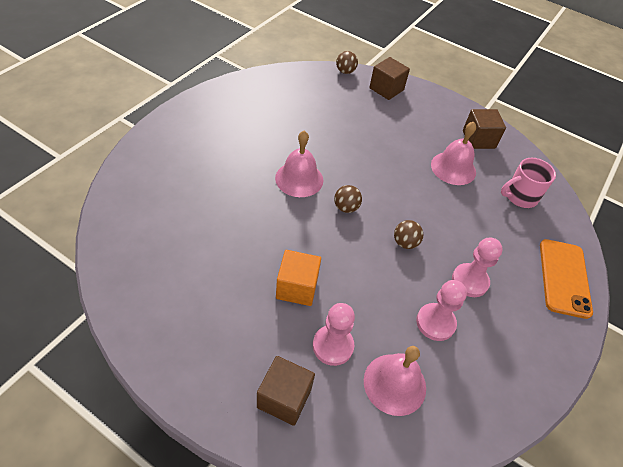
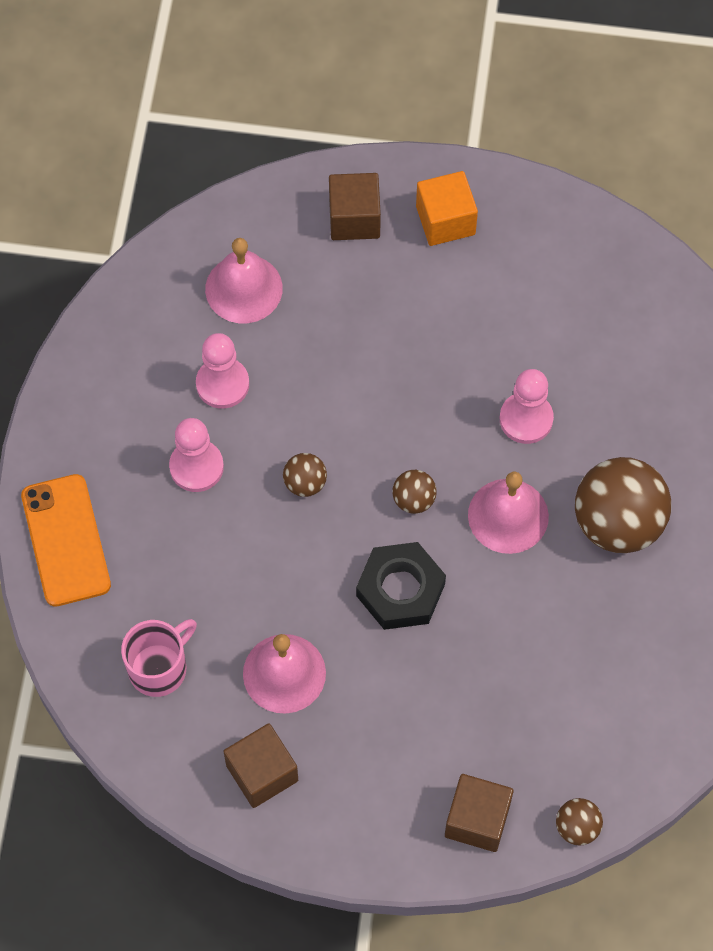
camera: 160 degrees right, 15 degrees up
(245, 152) = (617, 522): none -> brown ball
(297, 287) = (412, 345): orange cube -> orange cube (445, 220)
(333, 346) = (332, 296): pink pawn -> pink pawn (526, 419)
(376, 174) = (400, 590): none -> black nut

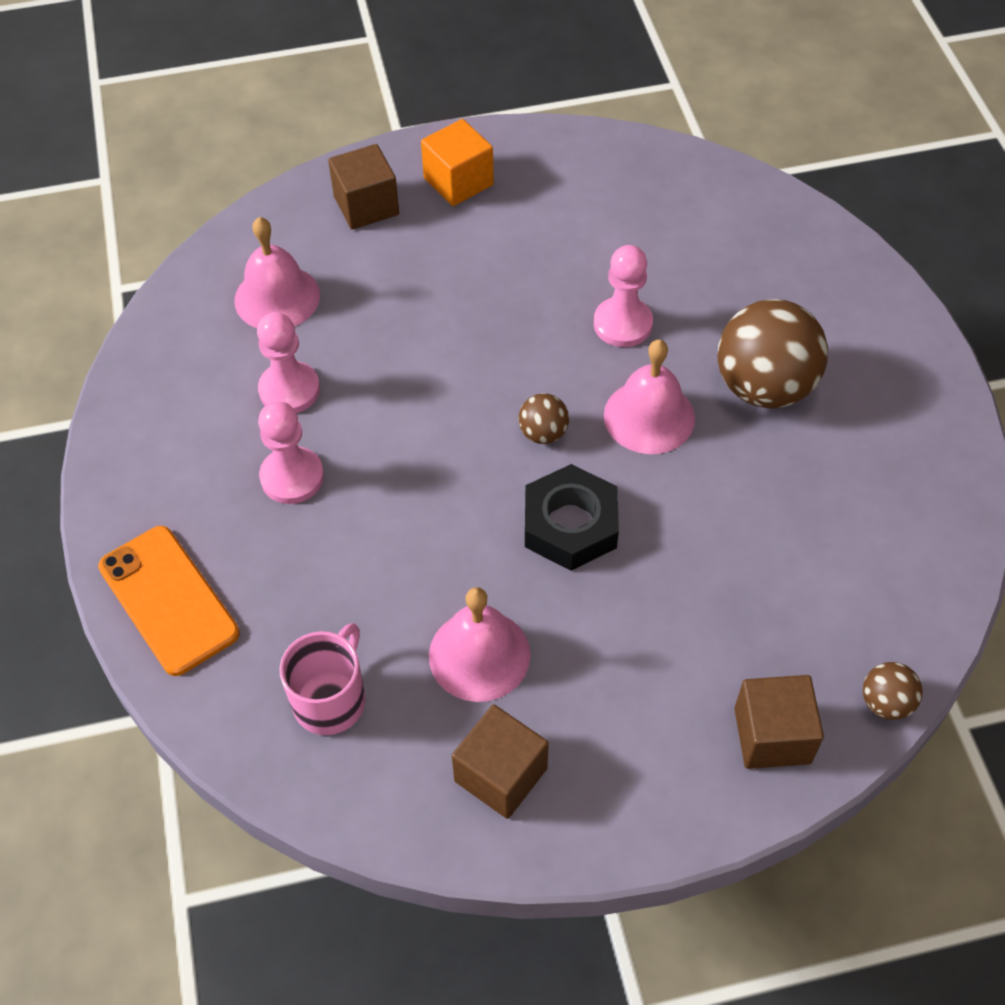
camera: 20 degrees left, 10 degrees down
(305, 483) = (419, 454): brown ball -> none

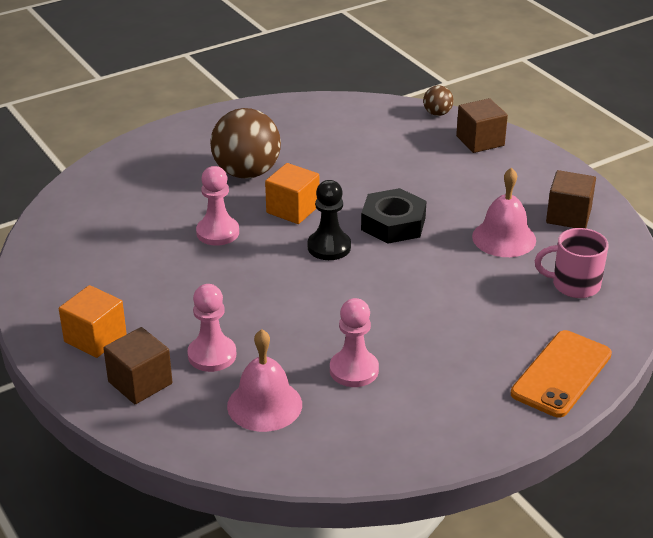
camera: 110 degrees left, 20 degrees down
(292, 477) = (429, 346): pink pawn -> pink pawn (212, 355)
(543, 433) = (329, 247): brown ball -> black pawn
(649, 416) = (293, 209): pink bell -> orange cube

